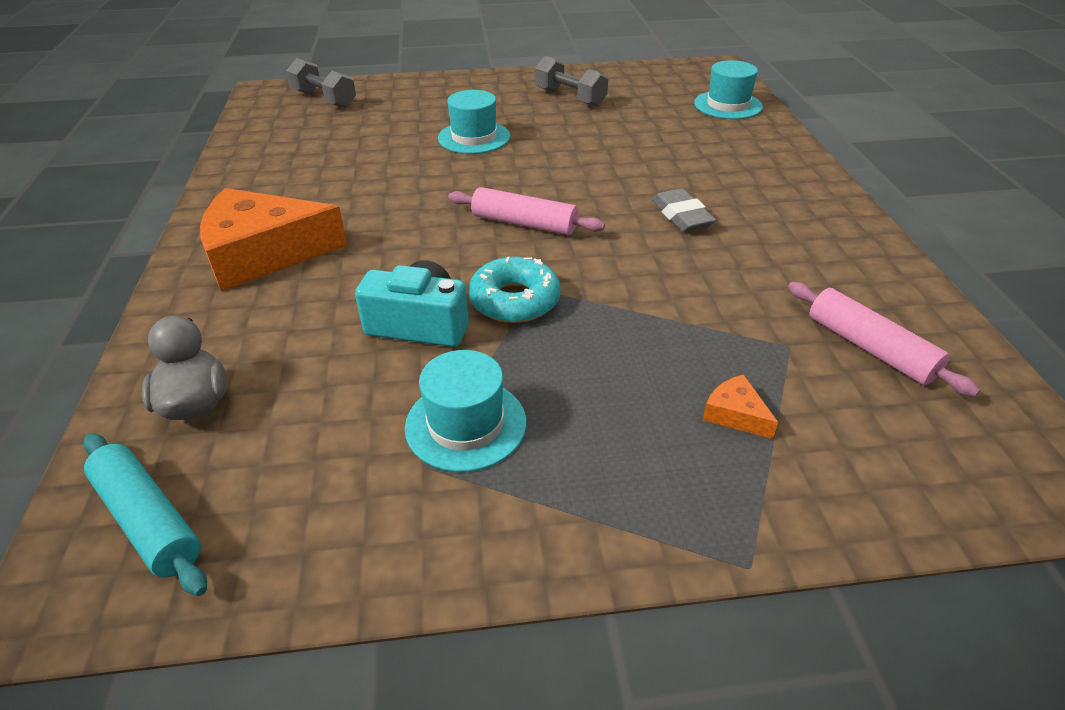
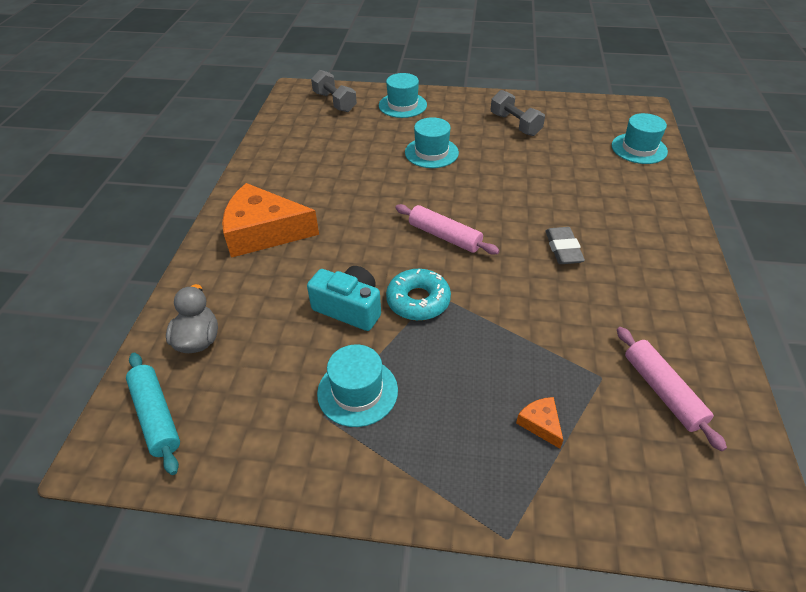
camera: 15 degrees right, 5 degrees up
(418, 93) = (402, 105): none -> turquoise hat

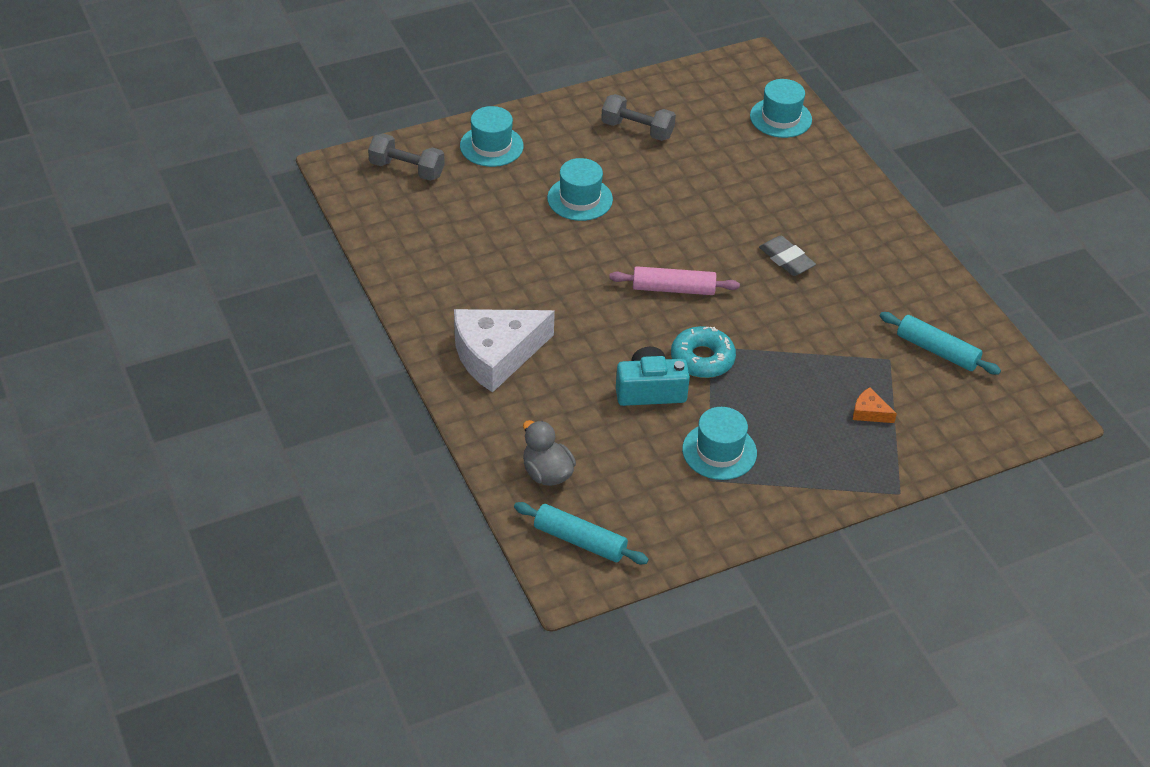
camera: 35 degrees left, 0 degrees up
(264, 232) = (496, 354): orange cheese -> white cheese
(662, 391) = (937, 351): pink rolling pin -> turquoise rolling pin

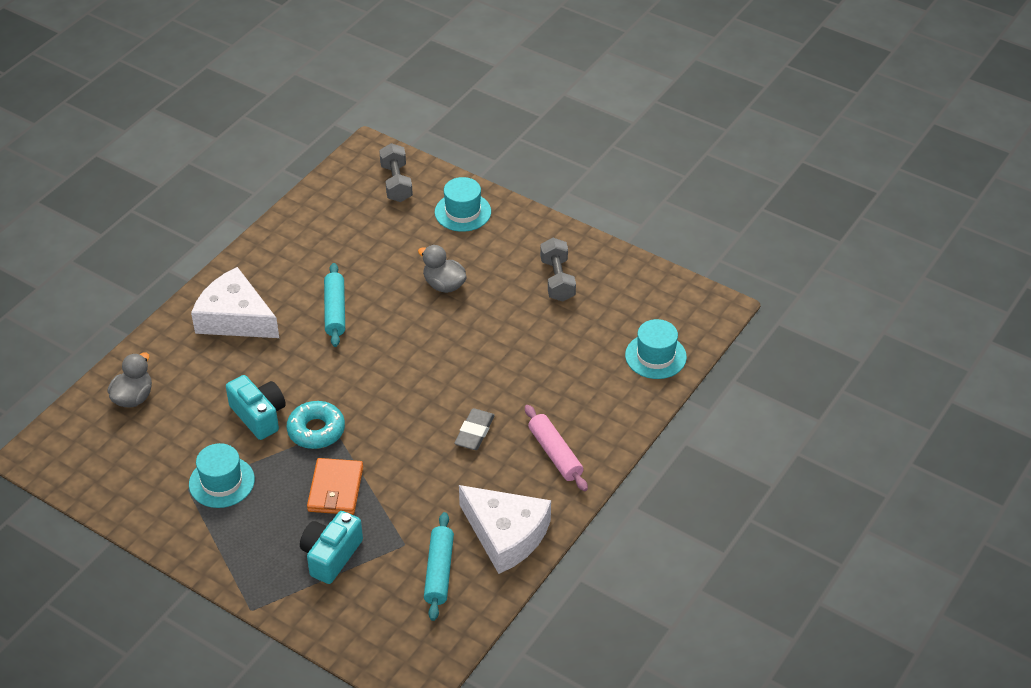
camera: 60 degrees right, 0 degrees up
(580, 199) = (444, 285): turquoise hat -> grey duck
(580, 541) = (78, 444): turquoise rolling pin -> turquoise rolling pin (335, 311)
(673, 289) = (383, 381): pink rolling pin -> pink rolling pin (555, 454)
(788, 376) = (335, 489): none -> orange wallet
(869, 412) = (331, 555): orange cheese -> turquoise camera
(922, 292) = (506, 535): none -> white cheese

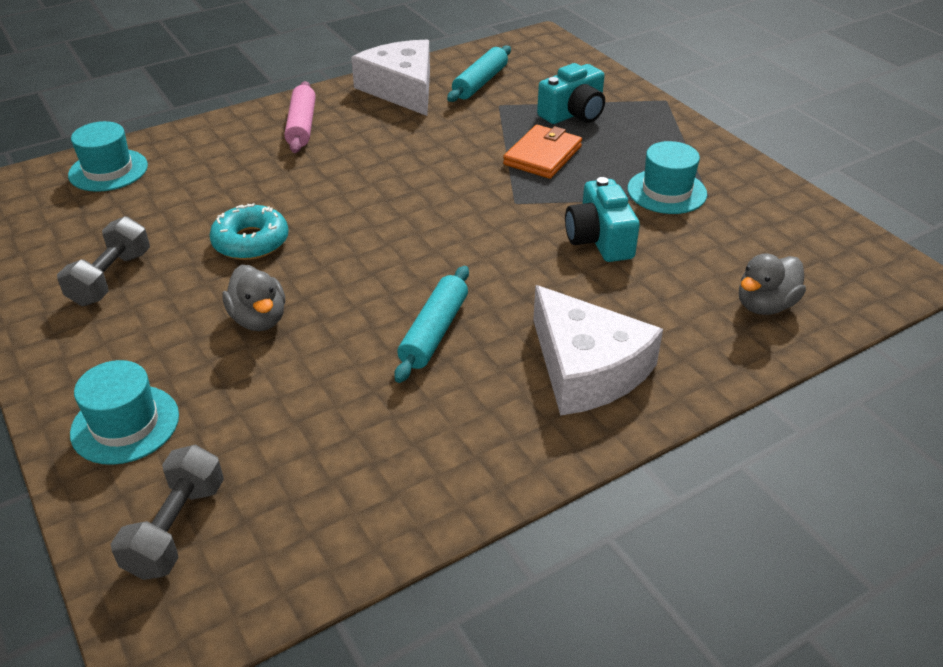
camera: 155 degrees left, 5 degrees down
(316, 430) = (536, 207): turquoise donut -> turquoise donut (251, 242)
(474, 432) = (364, 161): grey eraser -> none

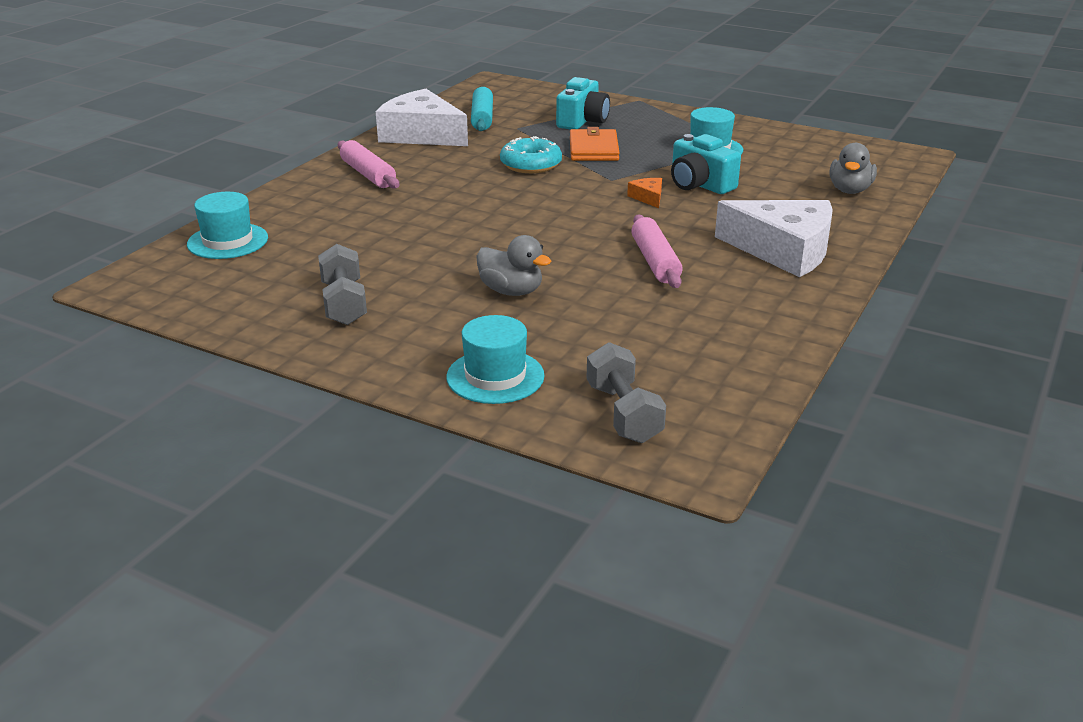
camera: 30 degrees left, 10 degrees down
(251, 242) = (434, 251): turquoise donut -> turquoise donut (531, 164)
(434, 332) = (655, 261): turquoise rolling pin -> pink rolling pin
(525, 240) = (648, 197): none -> orange cheese

